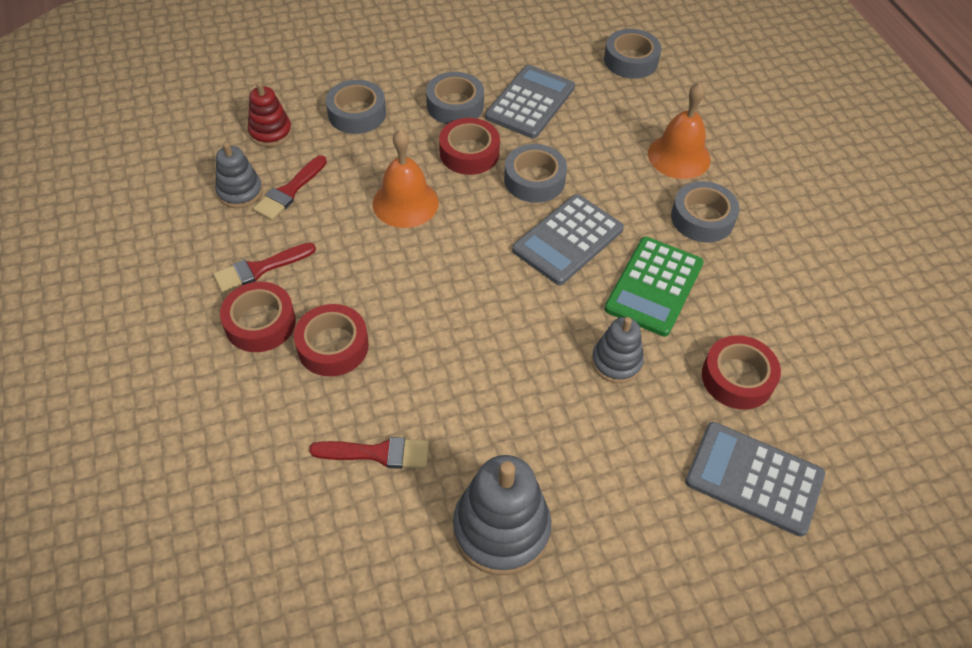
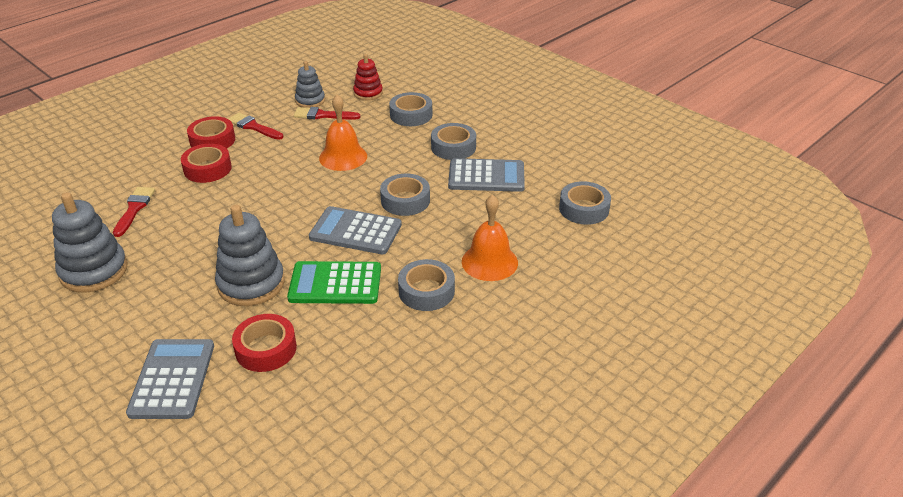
camera: 65 degrees right, 15 degrees down
(378, 453) = (134, 209): red brush -> red brush turned 150 degrees counterclockwise
(469, 153) = (410, 166): red tape -> none
(616, 362) = (251, 284): grey stacking toy -> grey stacking toy, size x1.68

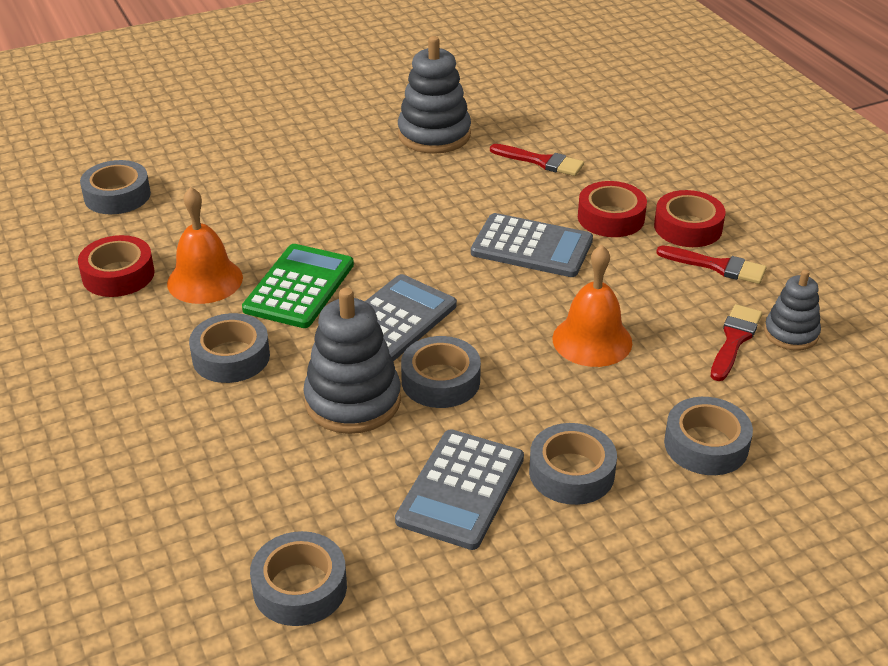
camera: 110 degrees right, 0 degrees up
(172, 379) = (232, 171): grey calculator -> grey calculator (531, 247)
(232, 448) = (117, 195): none -> grey tape
(251, 284) = (342, 228): grey stacking toy -> grey stacking toy (353, 401)
(253, 127) = (717, 266): red brush -> red brush turned 60 degrees clockwise
(266, 349) = (229, 226): red tape -> red tape (118, 275)
(368, 93) = (805, 406): red stacking toy -> none
(489, 262) = (246, 430): orange bell -> orange bell (205, 280)

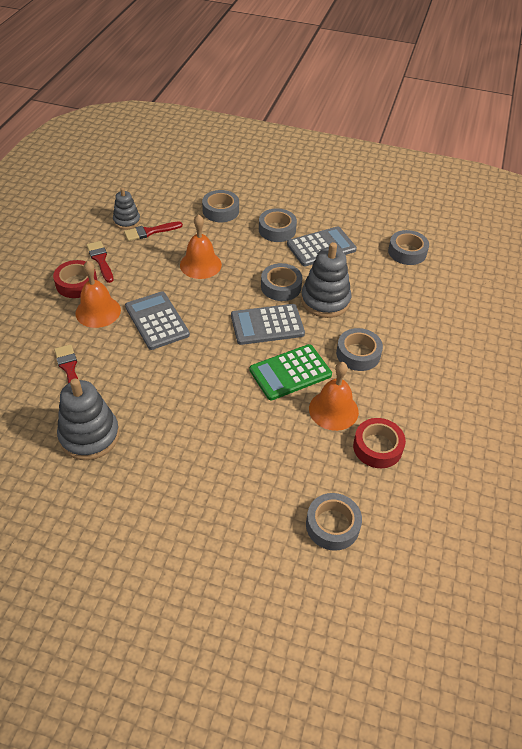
camera: 140 degrees left, 10 degrees up
(611, 217) = (98, 311): red tape -> orange bell

